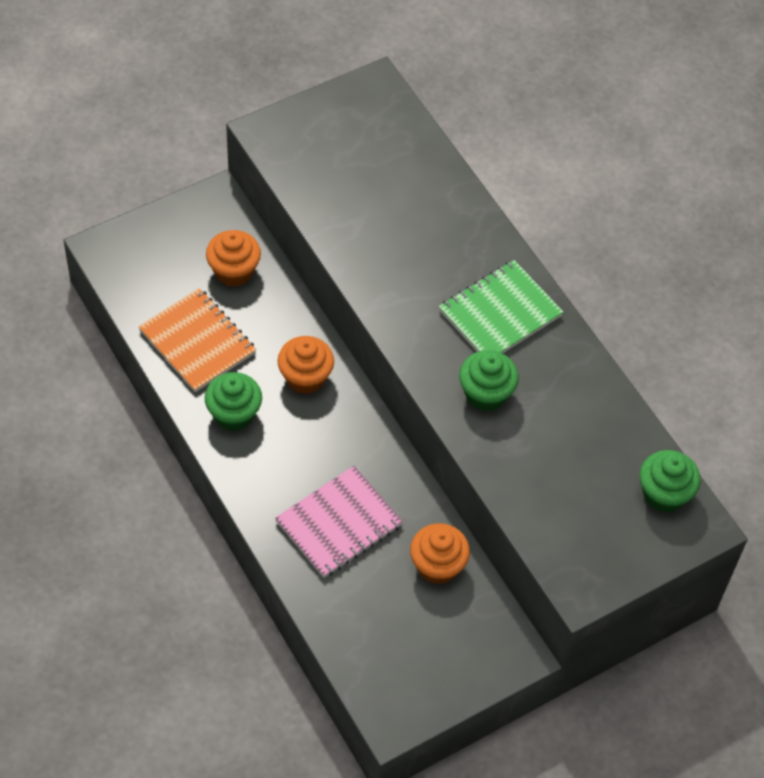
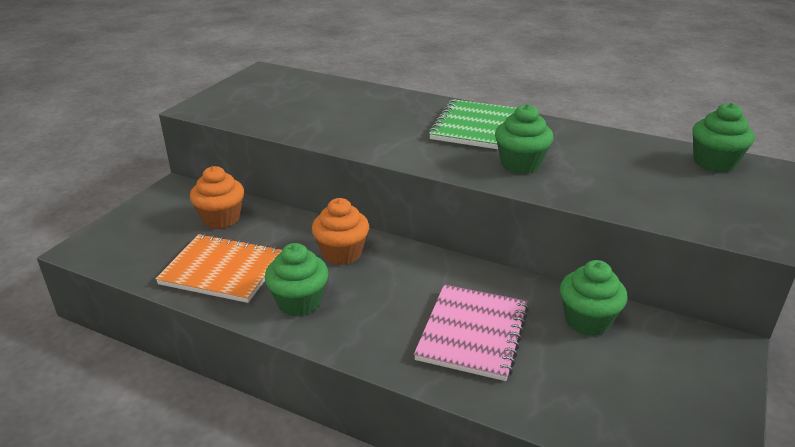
camera: 30 degrees left, 25 degrees down
(437, 566) = (587, 320): orange cupcake -> green cupcake

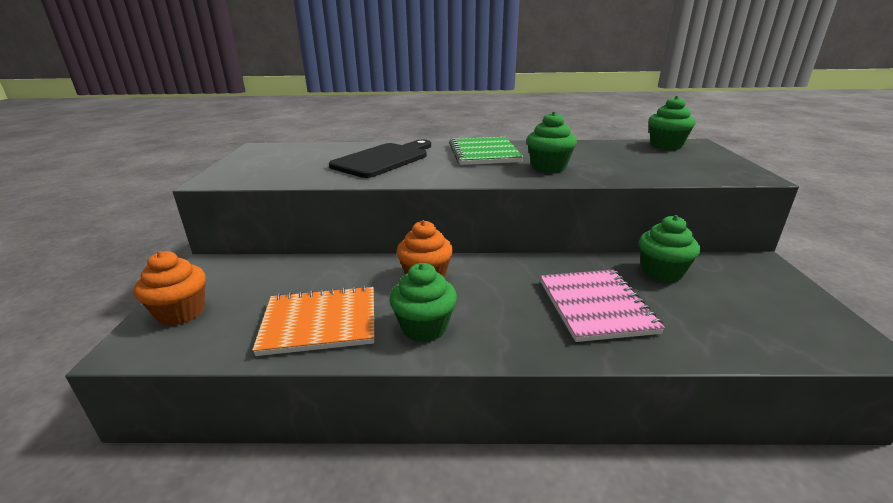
camera: 25 degrees left, 5 degrees down
(221, 218) = (281, 279): orange cupcake -> orange cupcake (181, 312)
(363, 114) = (384, 159): none -> black cutting board

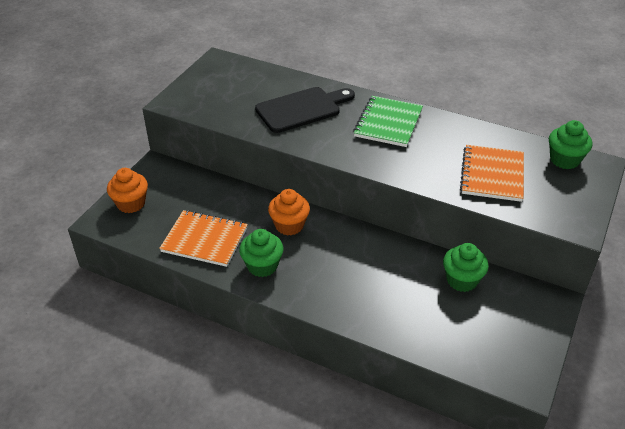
camera: 25 degrees right, 15 degrees up
(548, 167) = (421, 161): green cupcake -> none
(596, 306) = (383, 290): pink notebook -> none
(624, 163) = (492, 175): none -> orange notebook

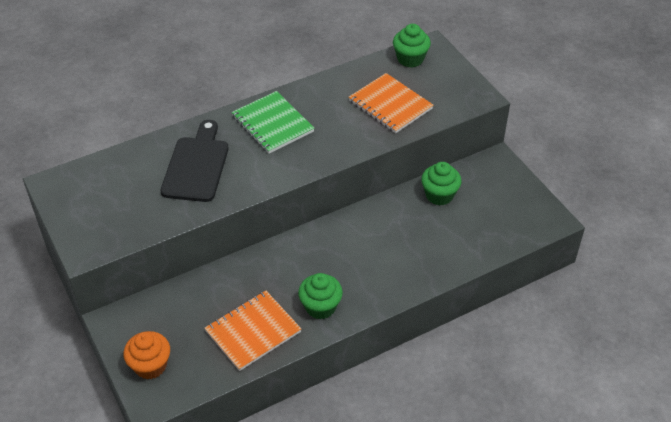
camera: 55 degrees left, 5 degrees up
(289, 225) = (289, 264): orange cupcake -> none

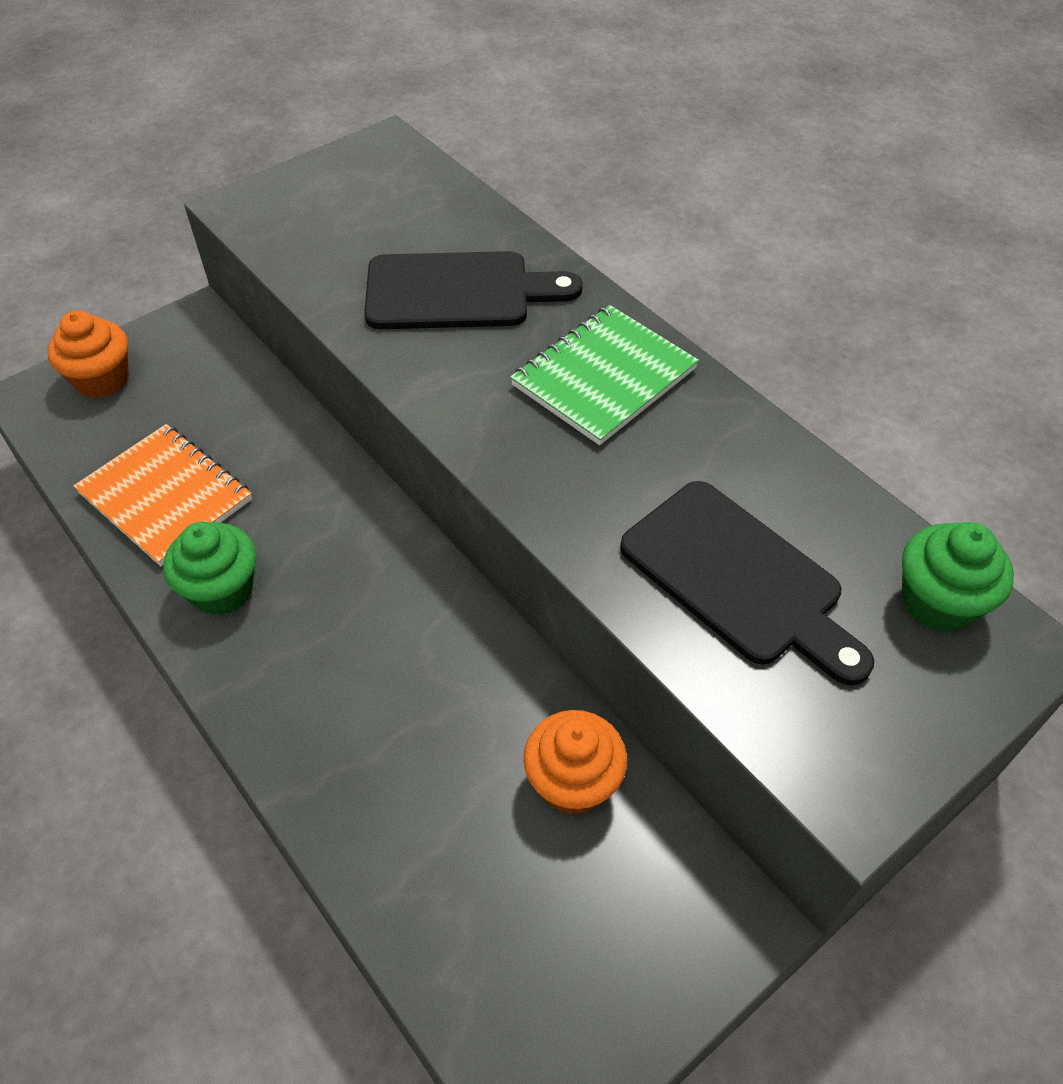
camera: 80 degrees right, 5 degrees up
(390, 105) = (739, 578): orange notebook -> black cutting board
(439, 195) = (573, 782): green cupcake -> orange cupcake

